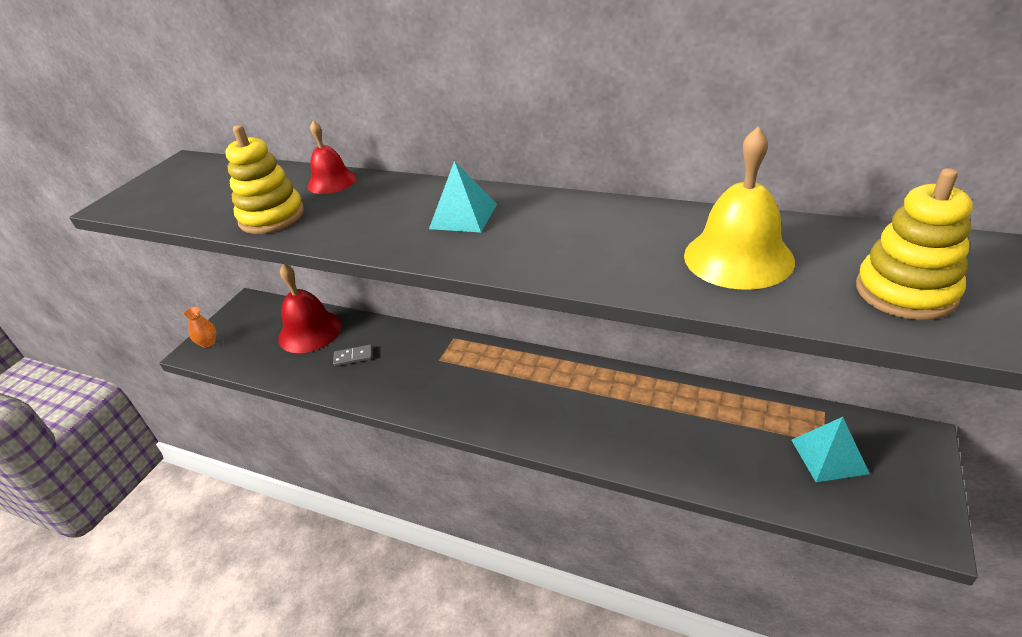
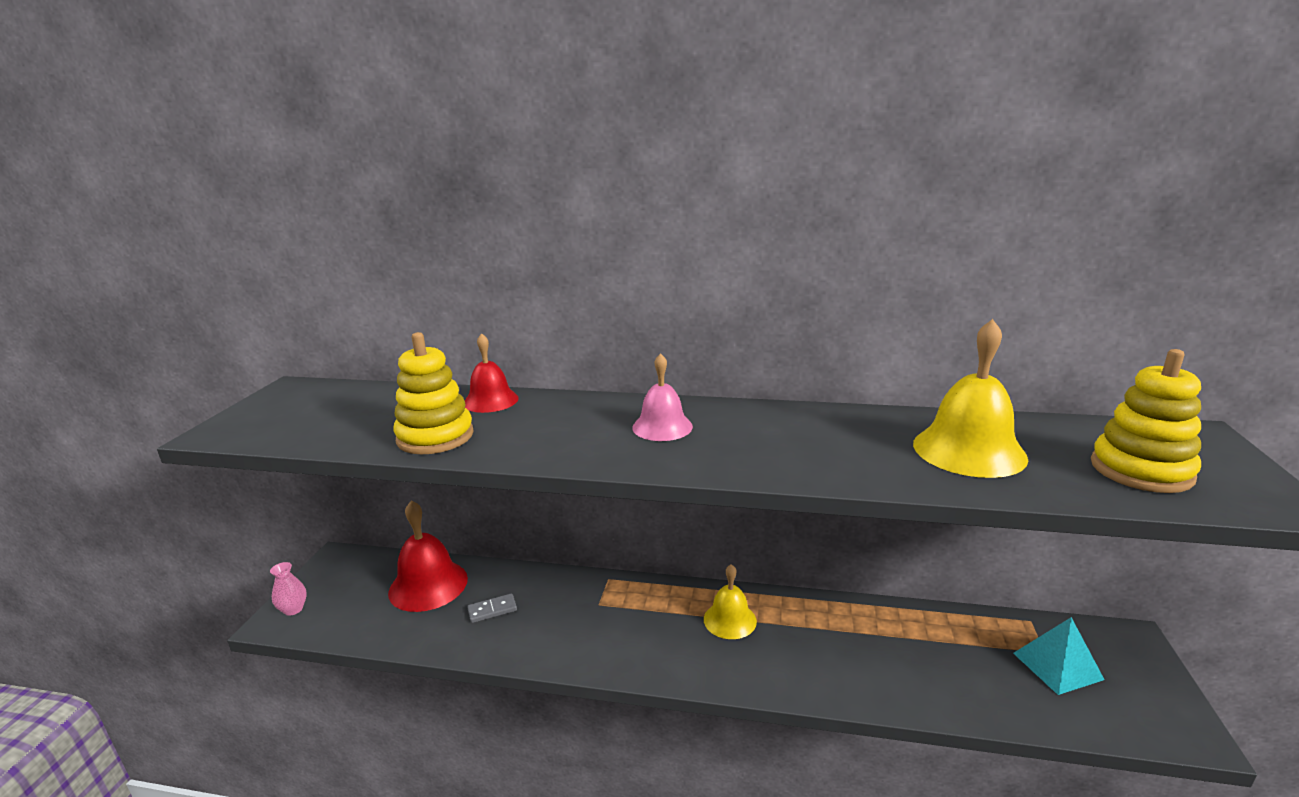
camera: 15 degrees left, 15 degrees down
(208, 343) = (293, 609): orange vase -> pink vase
(463, 216) = (662, 427): turquoise pyramid -> pink bell
(543, 384) = (730, 620): none -> yellow bell

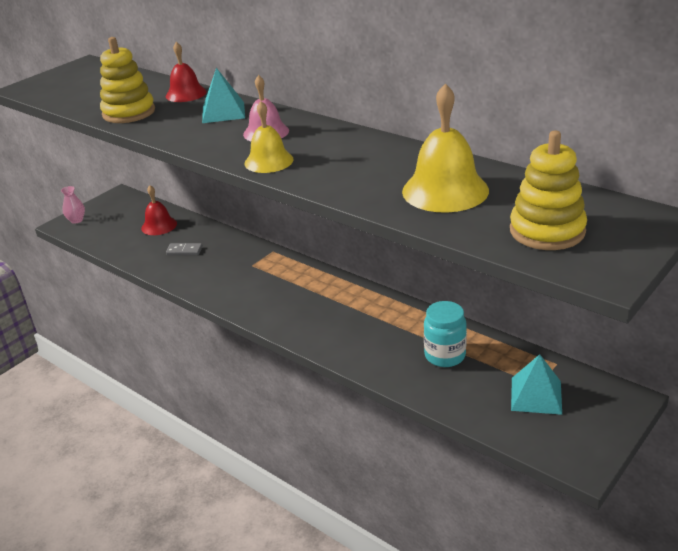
camera: 30 degrees right, 10 degrees up
(428, 585) = (159, 226): red bell -> red bell, size x0.63
(572, 413) = (223, 112): none -> turquoise pyramid
(730, 620) = (328, 298): yellow bell -> yellow bell (269, 161)
(923, 650) = (445, 355): none -> turquoise jar

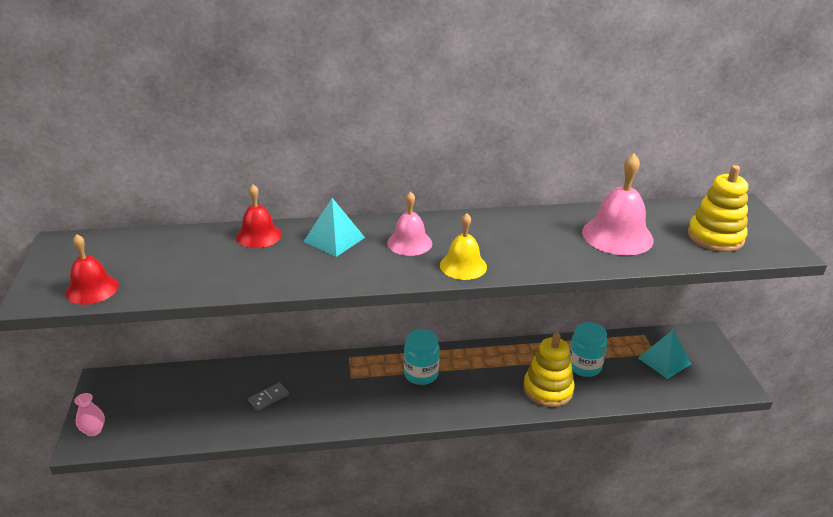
camera: 50 degrees left, 0 degrees up
(129, 113) = (239, 275): yellow stacking toy -> yellow stacking toy (548, 389)
(159, 226) = (202, 389): red bell -> red bell (92, 289)
(302, 288) = (421, 374): none -> turquoise jar
(445, 190) = (617, 235): yellow bell -> pink bell

